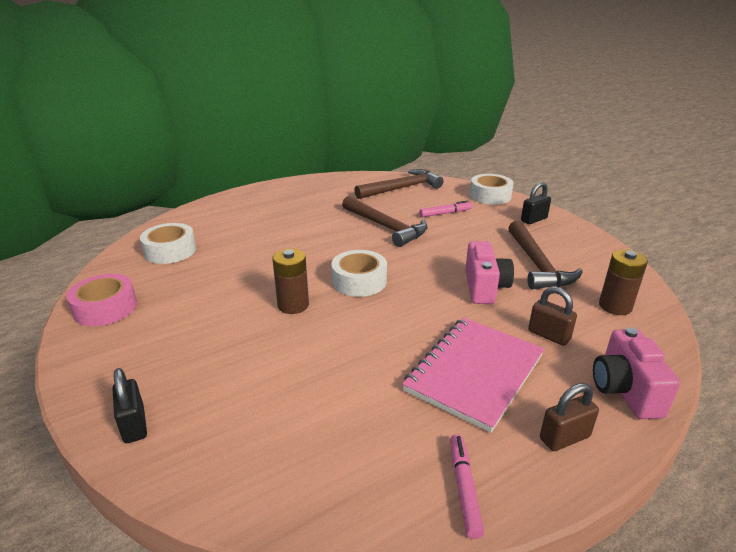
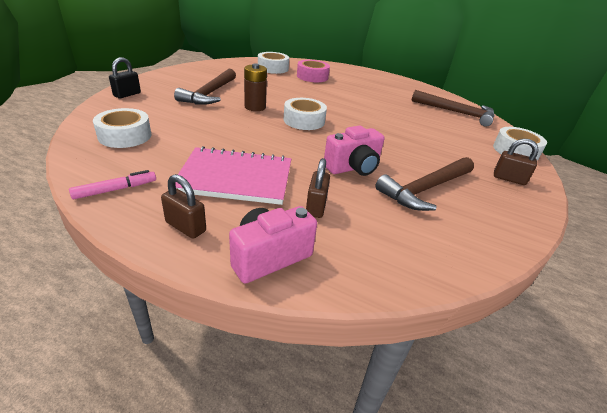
camera: 55 degrees right, 5 degrees up
(105, 308) = (208, 68): pink tape -> pink tape (312, 76)
(303, 454) = (125, 136): none -> white tape
(385, 227) = (387, 117): brown hammer -> brown hammer (209, 94)
(445, 213) = (446, 135): pink marker -> none
(534, 219) = (509, 179): black padlock -> brown padlock
(615, 306) = (407, 243): brown battery -> none

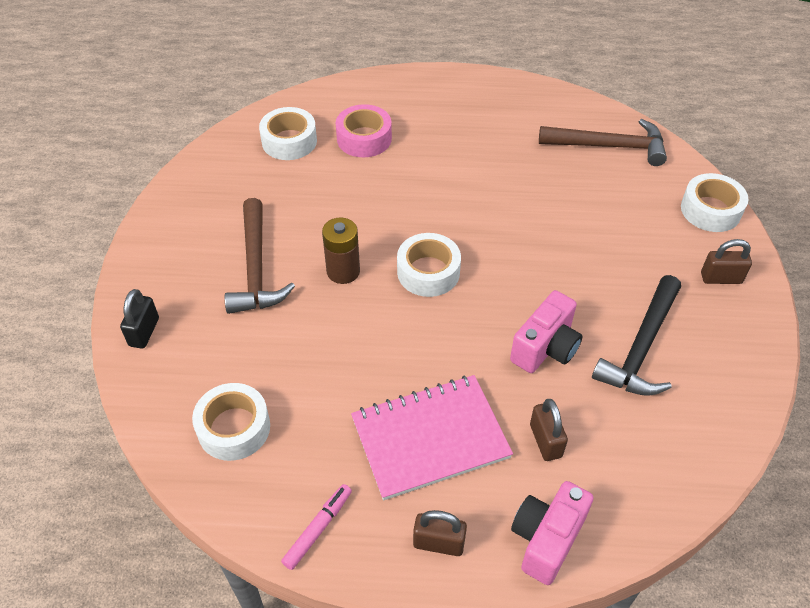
camera: 20 degrees left, 15 degrees up
(425, 189) = (641, 347): brown hammer -> black hammer

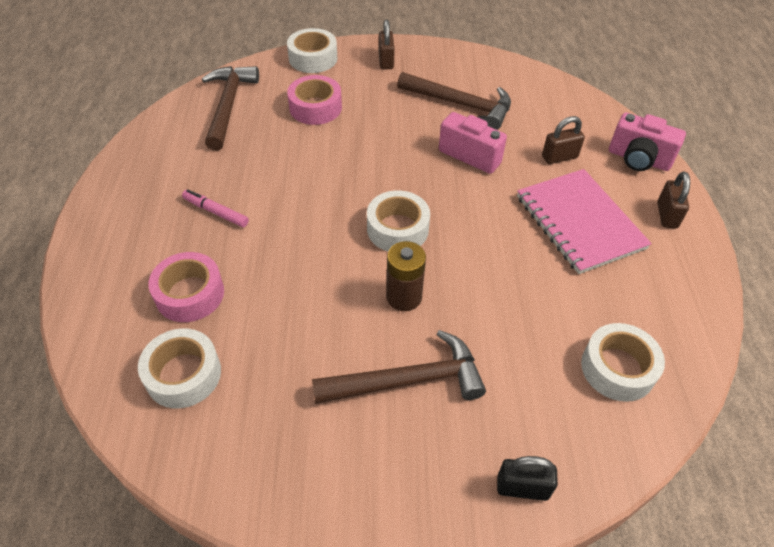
camera: 95 degrees left, 0 degrees up
(318, 529) = (689, 290): pink marker -> pink marker (216, 212)
(615, 212) = (315, 107): none -> pink tape
(641, 347) = (460, 105): black hammer -> brown hammer

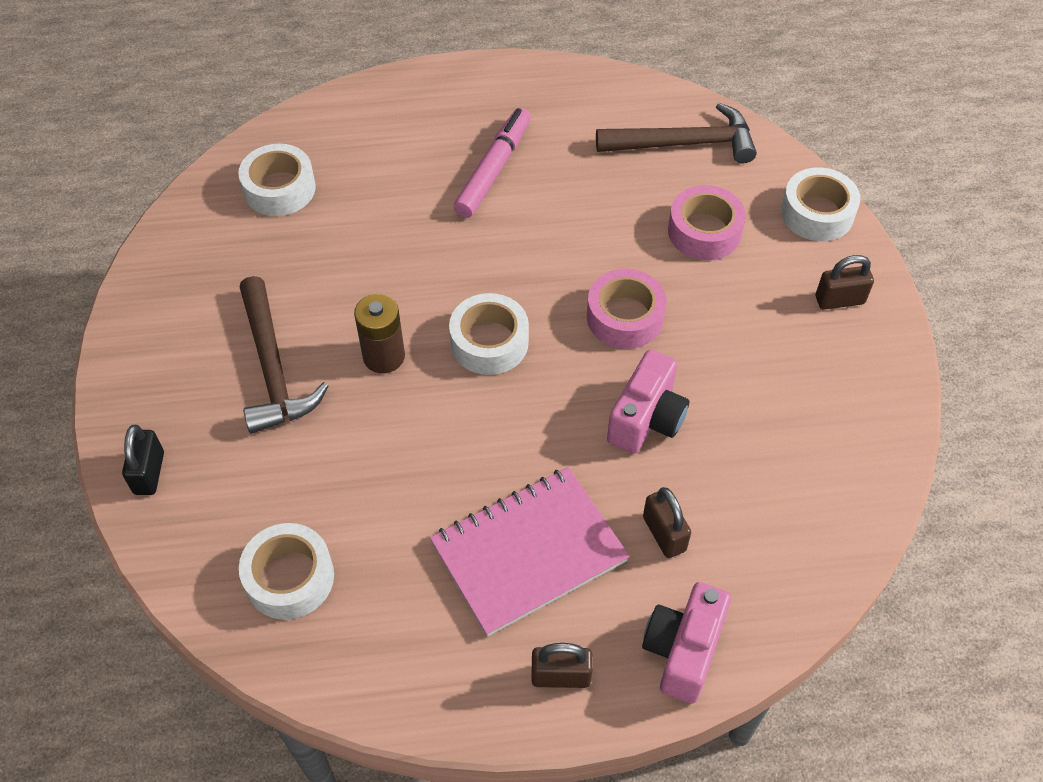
camera: 85 degrees right, 5 degrees up
(190, 294) = (375, 172): pink tape -> pink tape (625, 317)
(216, 212) = (493, 169): pink marker -> pink marker, size x1.62
(460, 105) = (758, 401): brown hammer -> none

